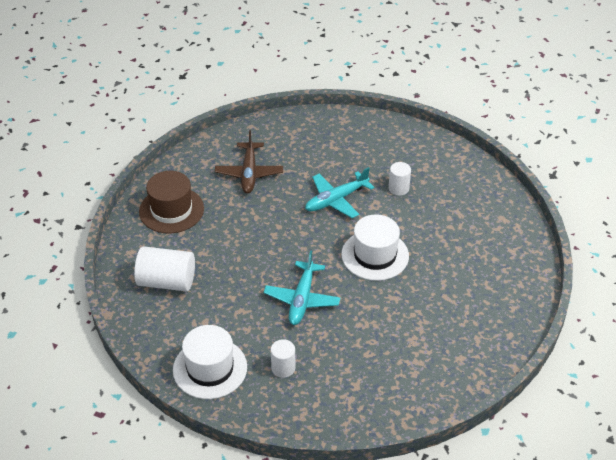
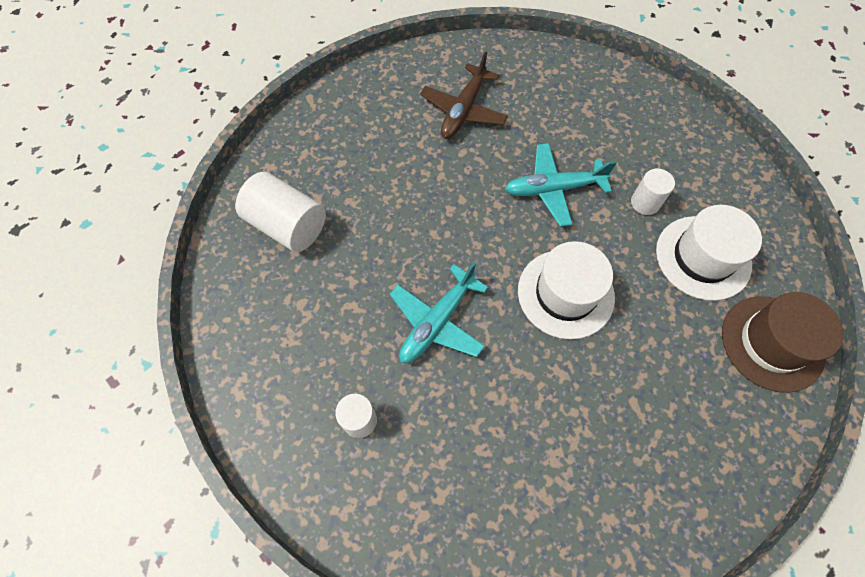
camera: 25 degrees right, 20 degrees up
(171, 210) = (346, 127): brown hat -> brown hat (772, 343)
(210, 368) = (269, 377): white hat -> white hat (703, 257)

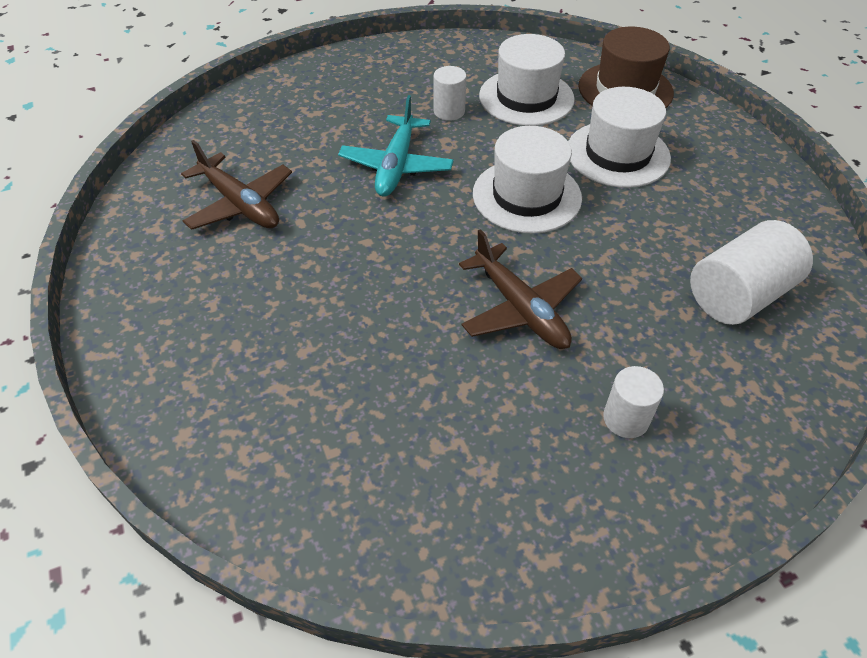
camera: 70 degrees left, 15 degrees down
(287, 225) = (302, 434): white cylinder -> white cylinder (738, 295)
(437, 322) = (520, 309): turquoise plane -> brown plane
(662, 356) = (617, 154): none -> white hat

